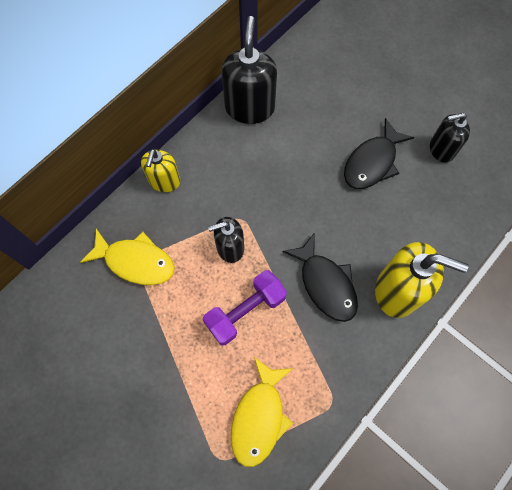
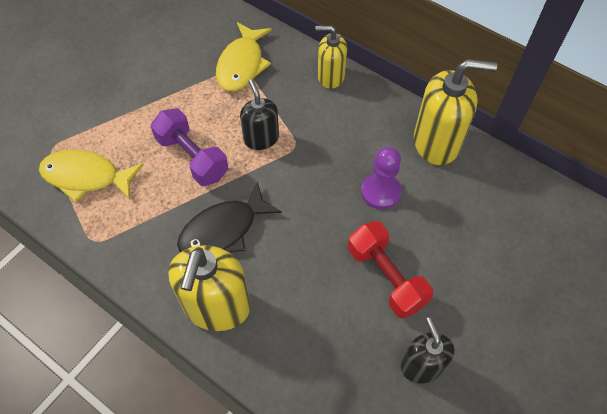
camera: 85 degrees right, 10 degrees down
(249, 107) = (437, 142): black soap dispenser -> yellow soap dispenser
(295, 156) = (380, 192): none -> purple pawn
(372, 162) = (386, 277): black fish -> red dumbbell

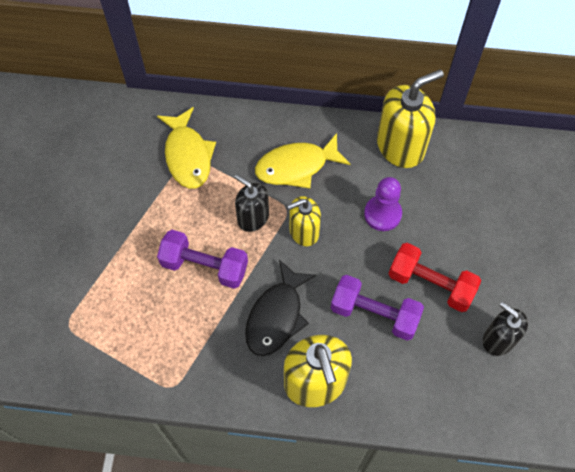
camera: 30 degrees left, 5 degrees up
(86, 177) = (122, 334): yellow fish -> yellow fish (296, 166)
(313, 275) = (374, 314): none -> purple dumbbell
(330, 76) = (274, 128): yellow soap dispenser -> yellow soap dispenser (304, 231)

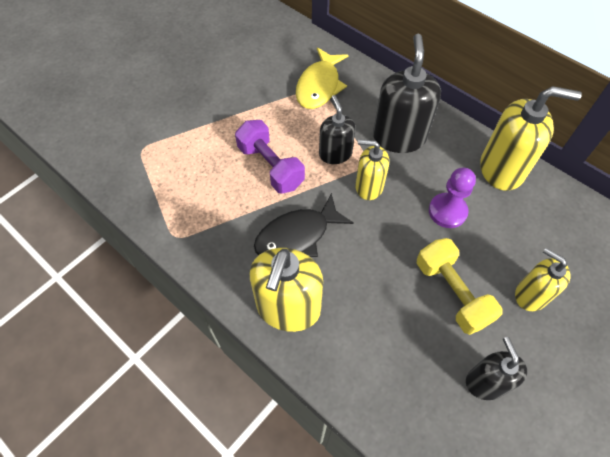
camera: 35 degrees right, 5 degrees down
(296, 166) = (399, 137): yellow fish -> black soap dispenser
(374, 314) = (381, 285): purple dumbbell -> none
(431, 284) = (452, 293): red dumbbell -> yellow dumbbell
(488, 247) = (530, 295): none -> yellow soap dispenser

